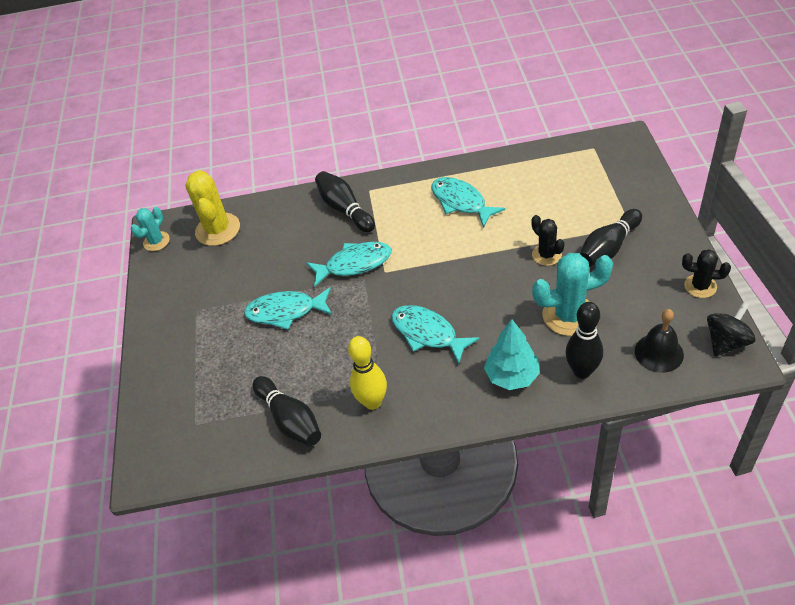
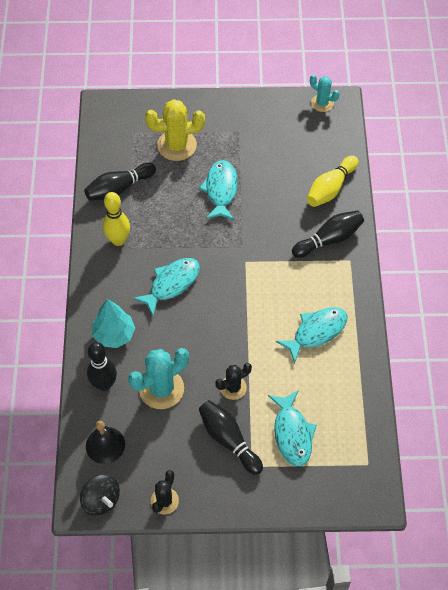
camera: 90 degrees right, 10 degrees up
(218, 229) = (326, 145): yellow cactus -> yellow cactus (177, 145)
(277, 217) = (330, 188): none -> yellow bowling pin
(354, 264) = (260, 240): turquoise fish -> turquoise fish (292, 433)
(569, 315) = (161, 389): turquoise cactus -> turquoise cactus turned 60 degrees clockwise

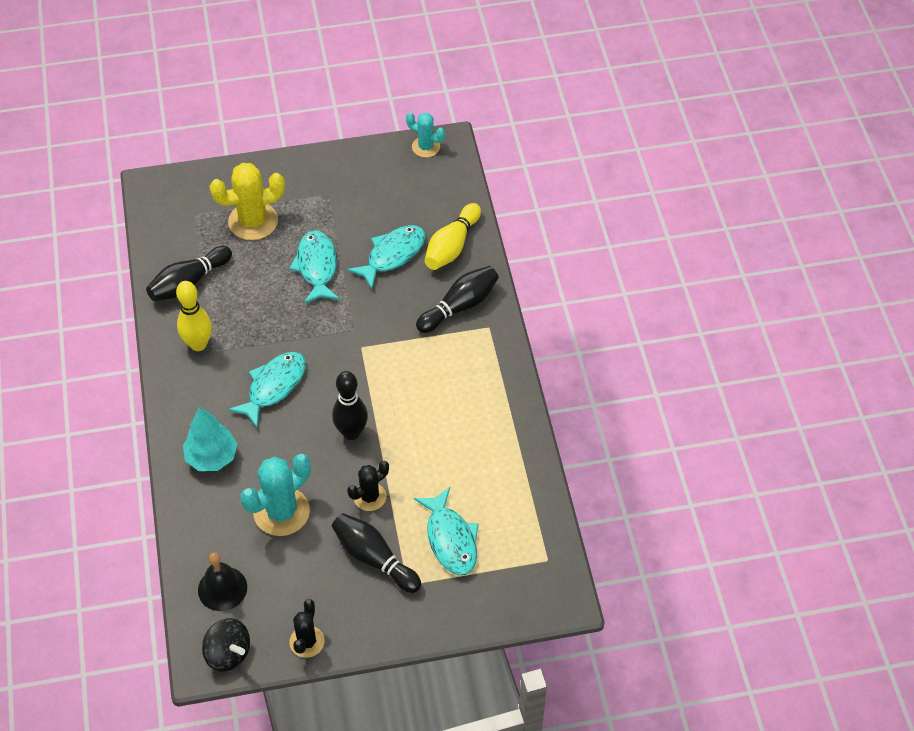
camera: 10 degrees left, 5 degrees down
(104, 384) = (209, 517): black bowling pin -> black bowling pin (351, 433)
(316, 332) = (461, 417): turquoise fish -> turquoise fish (392, 255)

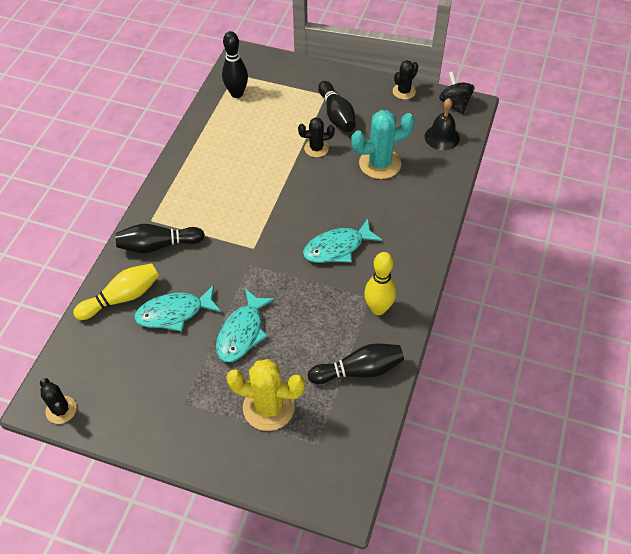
camera: 150 degrees left, 0 degrees up
(212, 457) = (410, 218): turquoise tree -> none
(351, 433) = (302, 192): black bowling pin -> black bowling pin (237, 93)
(426, 147) = (61, 410): turquoise cactus -> black cactus
(450, 539) = (283, 106): turquoise fish -> none

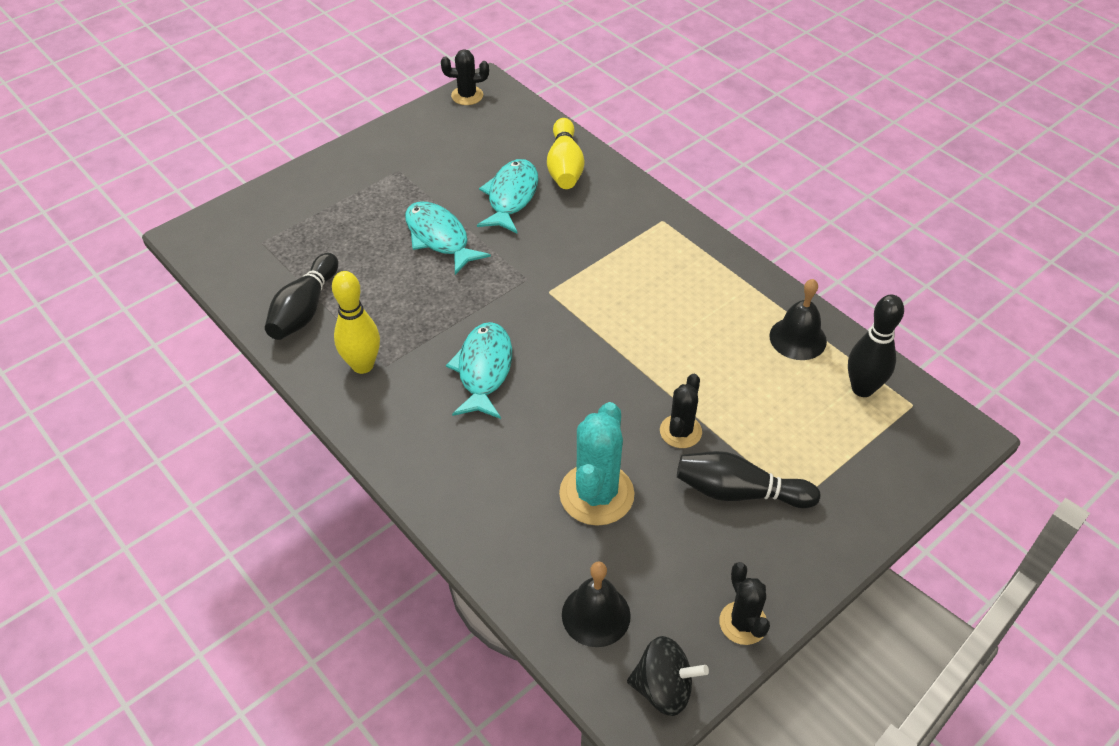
camera: 120 degrees right, 5 degrees down
(158, 245) = (617, 214): black bowling pin -> none
(217, 127) = (798, 338): none -> black bell
(268, 407) = (335, 224): yellow cactus -> none

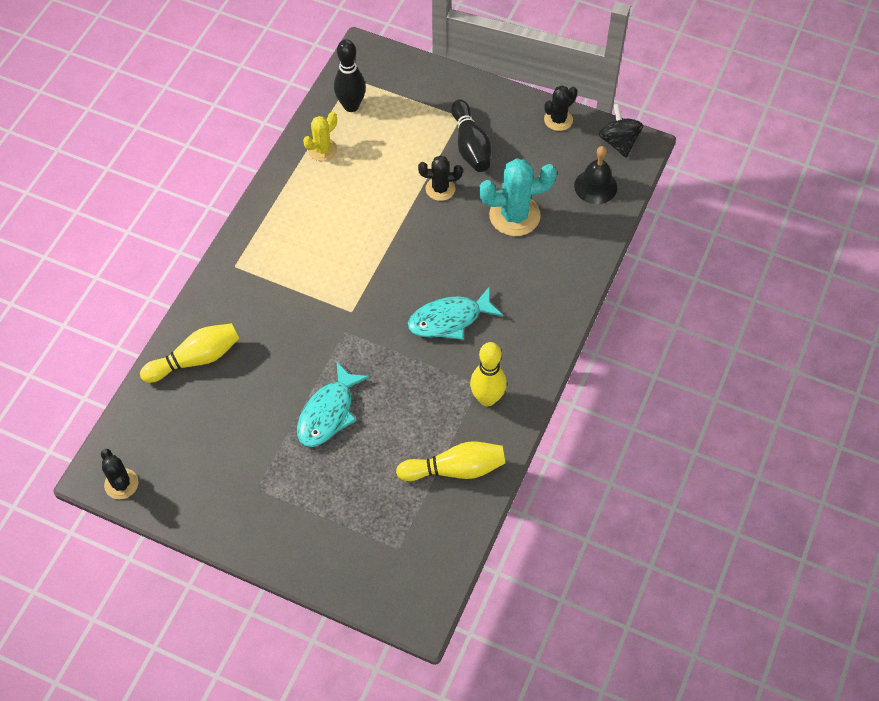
camera: 115 degrees left, 10 degrees up
(305, 309) = (455, 469): black bowling pin -> yellow bowling pin
(511, 197) = (253, 383): turquoise fish -> none
(798, 338) = (322, 150): black bell -> yellow cactus

